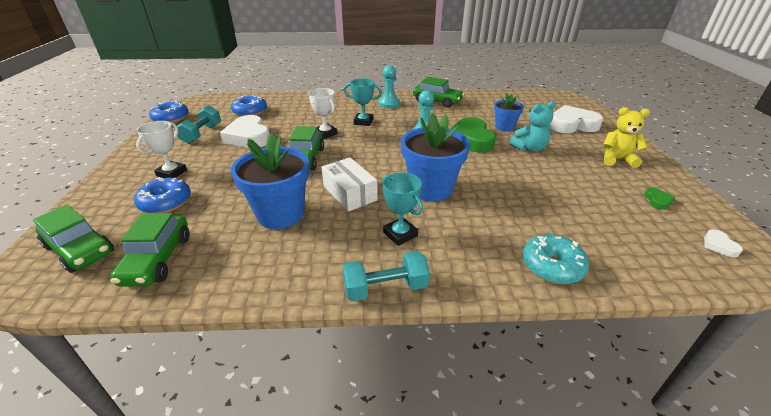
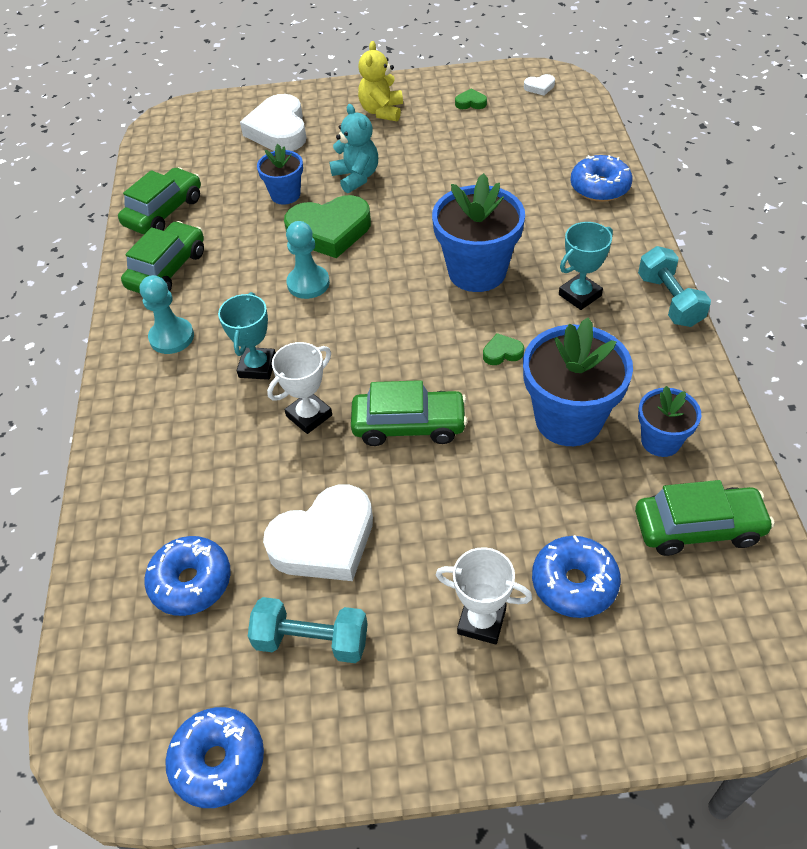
camera: 90 degrees left, 15 degrees up
(80, 250) = (713, 643): green car -> green car (164, 212)
(238, 254) = (660, 441): none -> blue flower pot
(349, 193) = (502, 353): white box -> green heart
(552, 266) = (599, 187): turquoise donut -> blue donut

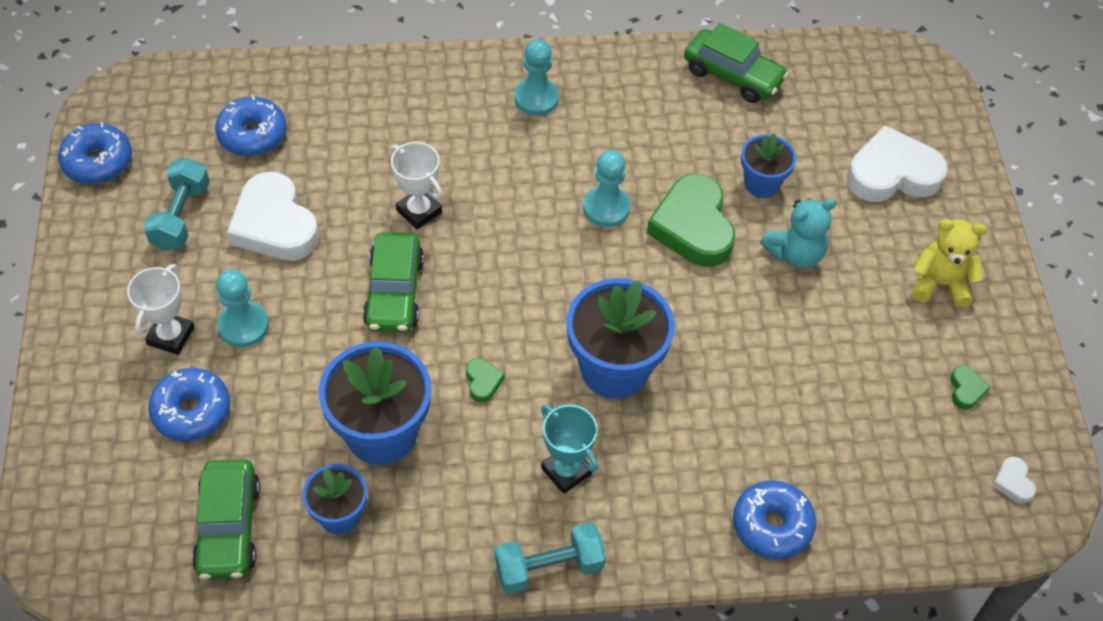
camera: 85 degrees right, 5 degrees up
(168, 270) = (636, 87): green car -> none
(257, 367) = (488, 168): turquoise trophy -> none
(461, 551) = (243, 326): none -> turquoise pawn

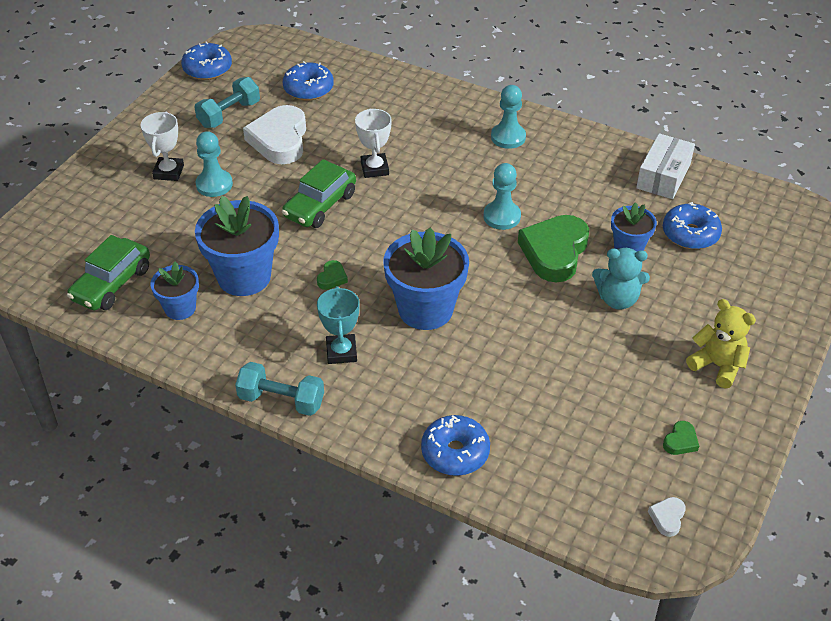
camera: 35 degrees right, 10 degrees down
(171, 336) = (169, 172): white trophy -> white trophy turned 45 degrees counterclockwise
(192, 411) = (145, 215): blue donut -> blue donut (690, 234)
(733, 75) = (663, 176): green car -> white box
(892, 173) = (738, 282): white heart -> none

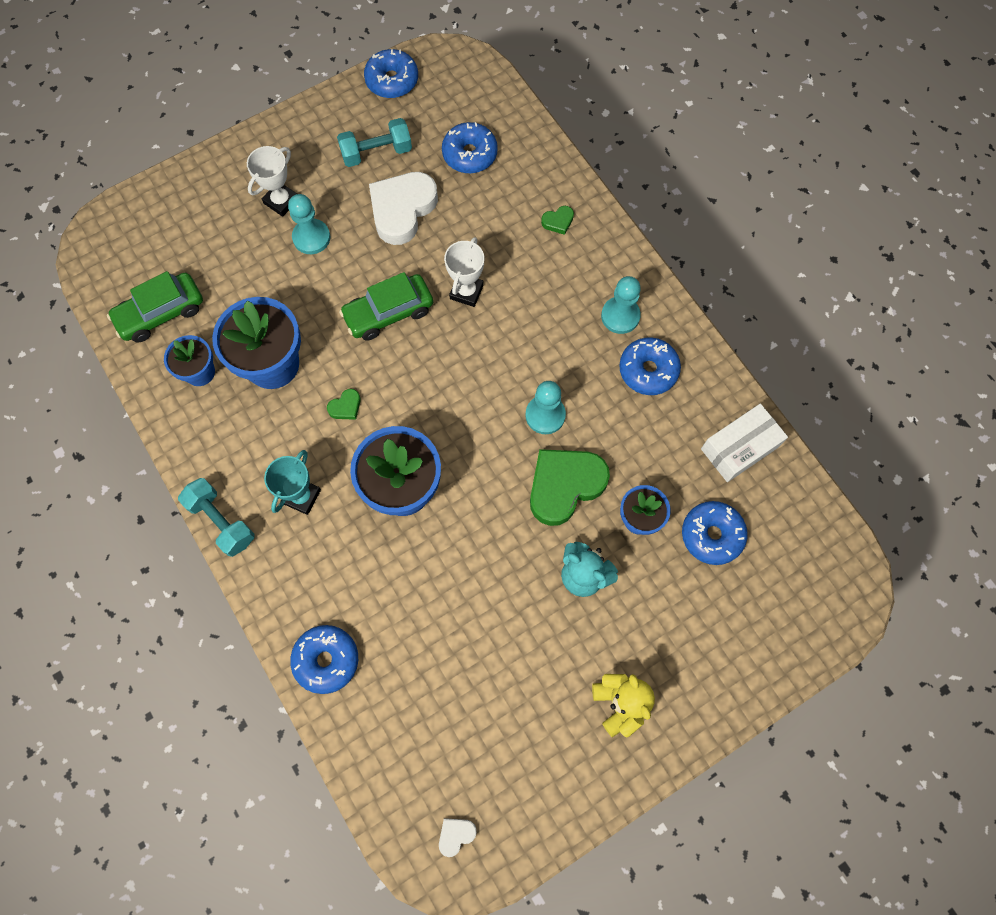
camera: 30 degrees right, 25 degrees up
(557, 159) = (648, 370): none -> blue donut
(680, 441) = (525, 764): green heart -> green heart (558, 221)

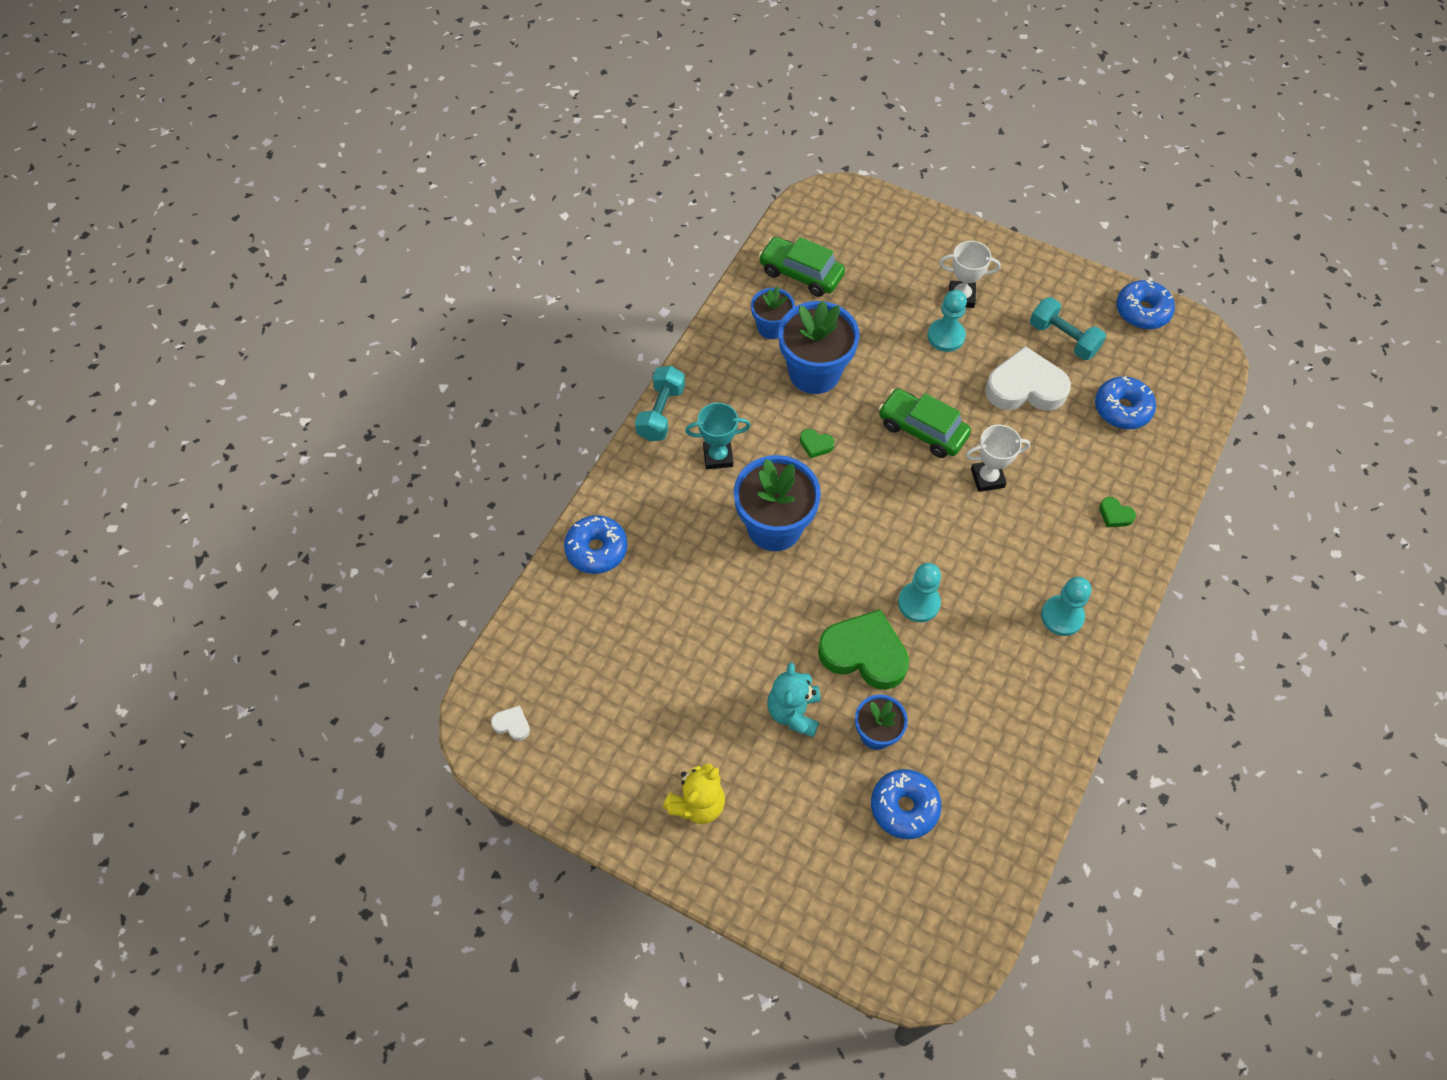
camera: 60 degrees right, 10 degrees down
(648, 370) = (1026, 668): blue donut -> none
(739, 448) = (1008, 791): white box -> none

